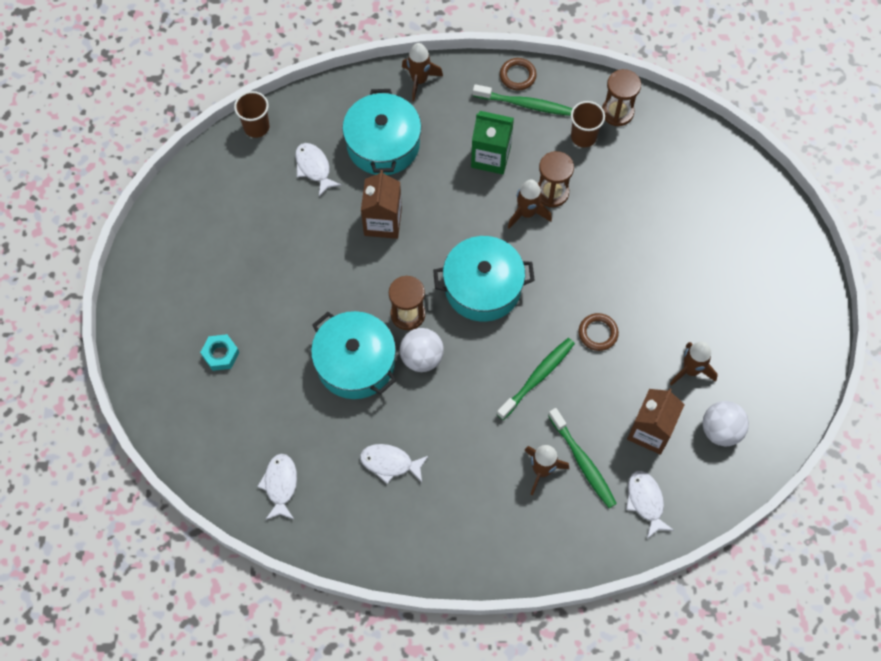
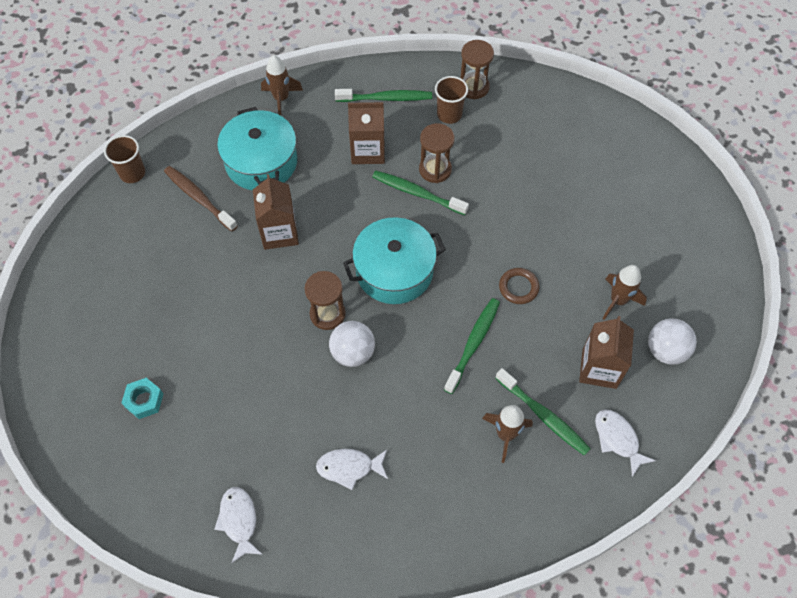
camera: 15 degrees left, 5 degrees down
(314, 168) = (199, 198): white fish -> brown toothbrush
(355, 363) = (287, 375): turquoise pot -> none
(491, 157) = (368, 150): green carton -> brown carton
(517, 76) = (372, 75): brown ring -> none
(527, 213) = (417, 193): brown rocket -> green toothbrush

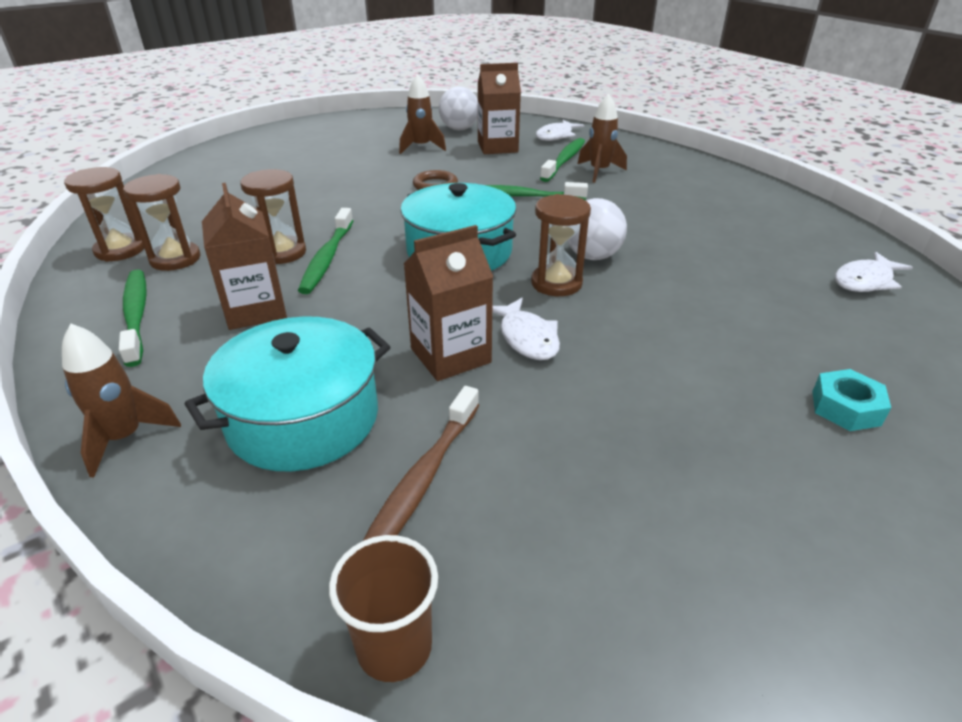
camera: 110 degrees left, 25 degrees down
(349, 467) = (721, 232): white fish -> white fish (527, 338)
(449, 114) = (175, 259): brown cup -> brown hourglass

